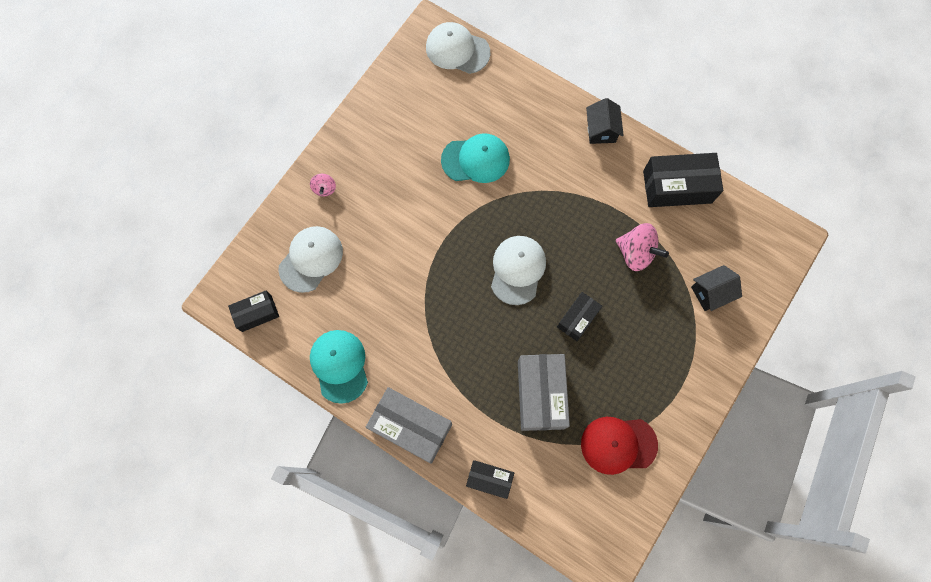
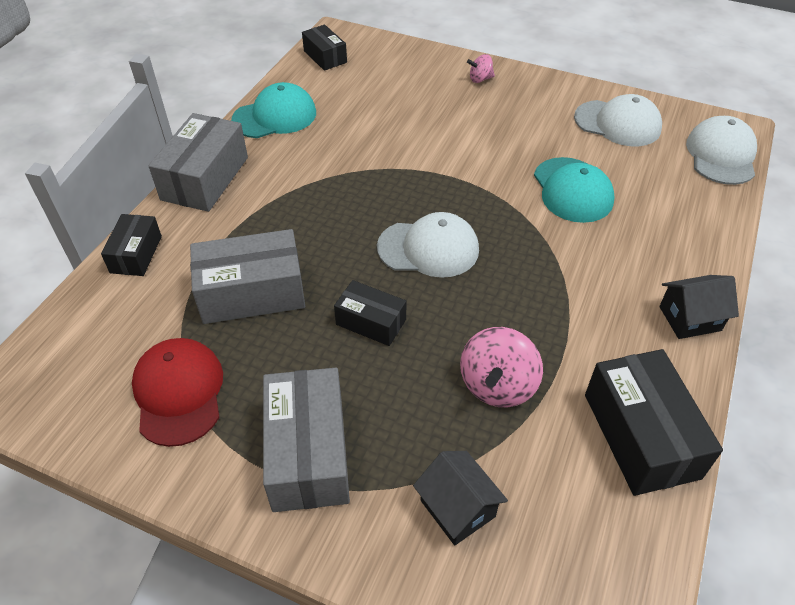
camera: 80 degrees right, 25 degrees down
(311, 259) = (394, 81): white cap -> white cap (617, 123)
(669, 368) = (308, 452): none -> grey box

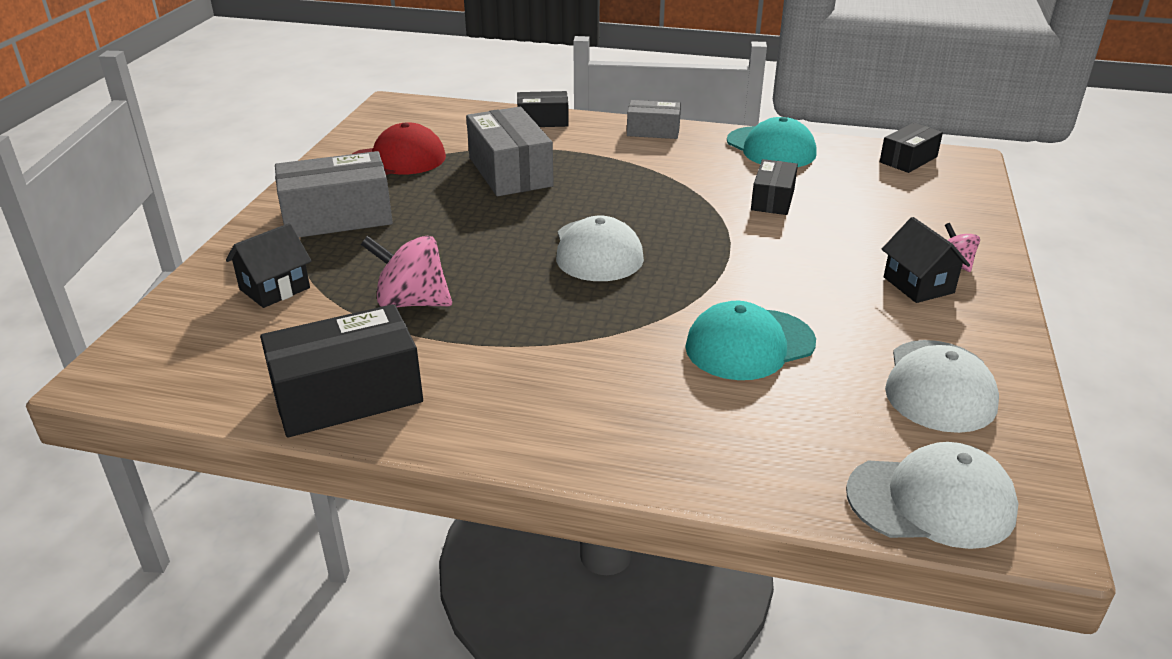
camera: 80 degrees right, 15 degrees down
(205, 178) = (653, 131): grey box -> grey box, size x0.59
(371, 322) = (485, 229): black box -> black box (772, 199)
(690, 318) = (531, 442): black house -> black house (918, 285)

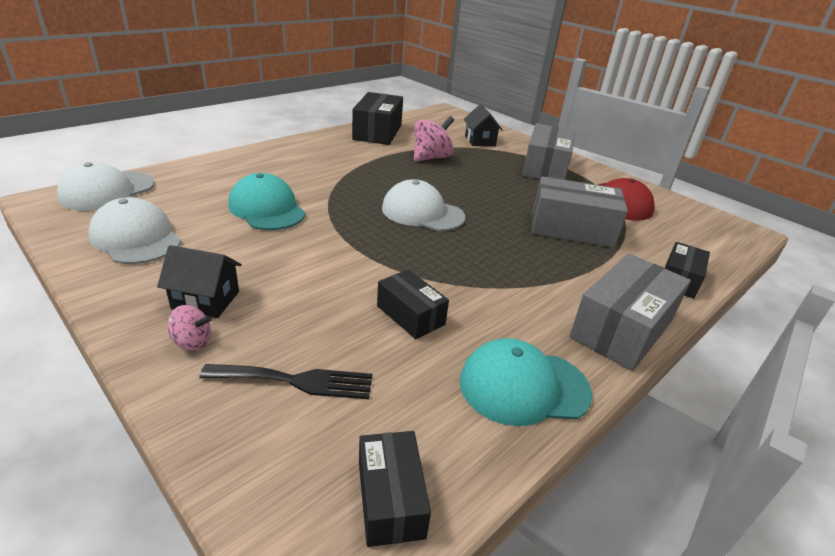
camera: 120 degrees right, 0 degrees up
(653, 131) = (622, 328): grey box -> grey box, size x1.71
(749, 345) = (267, 209): turquoise cap -> turquoise cap turned 45 degrees counterclockwise
(903, 211) = (296, 381): none -> black fork

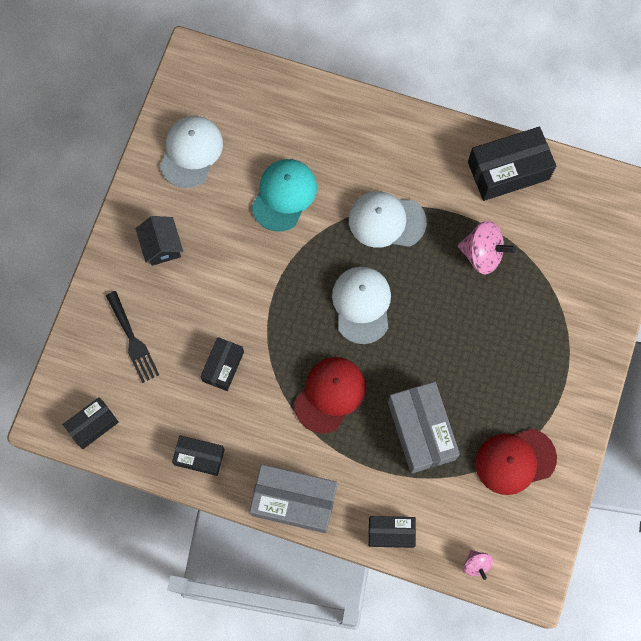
camera: 65 degrees right, 40 degrees up
(107, 191) = (230, 76): white cap -> white cap (386, 221)
(192, 342) = (127, 269): pink spinning top -> pink spinning top (476, 564)
(480, 141) = (571, 276): black house -> none
(502, 259) = (330, 394): none -> red cap
(523, 386) = (199, 457): turquoise cap -> black box
(545, 167) = (547, 367): grey box -> none

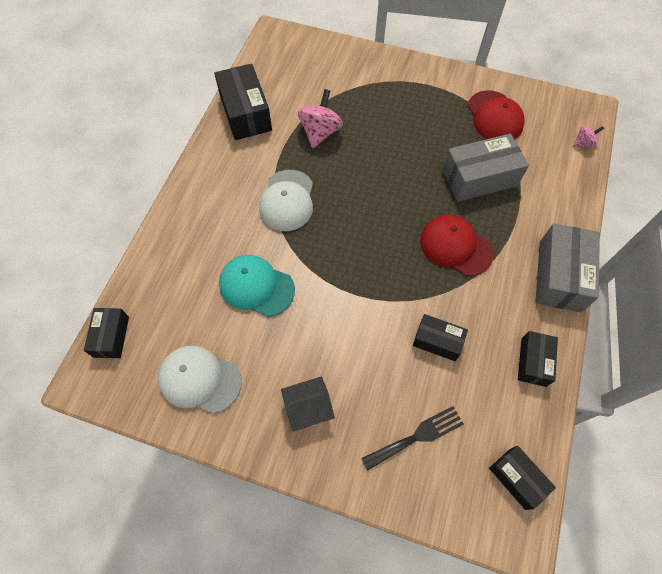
camera: 90 degrees left, 10 degrees down
(361, 305) = (368, 221): white cap -> none
(391, 532) = (571, 201): black box -> black box (111, 336)

